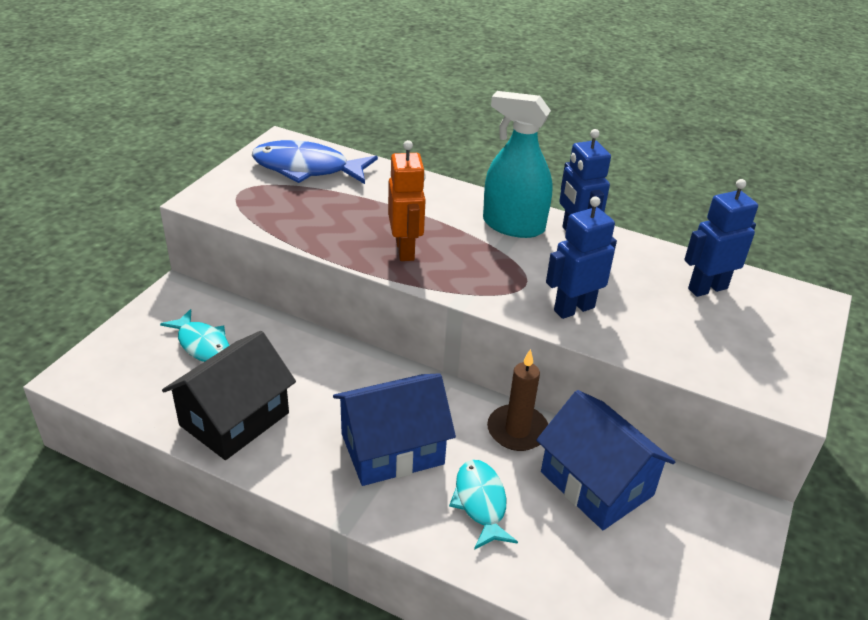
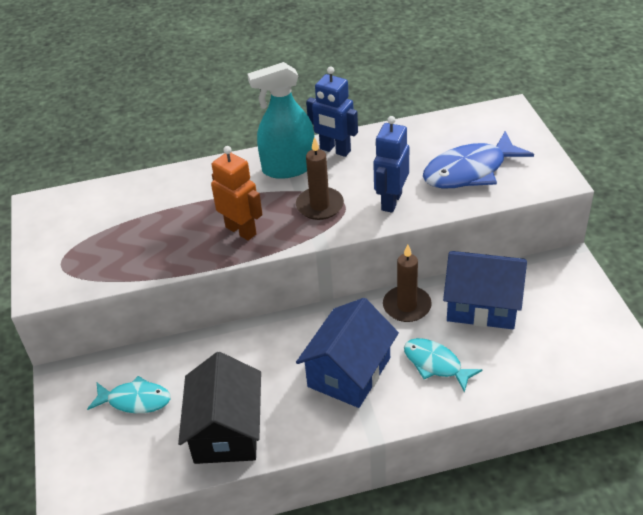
camera: 35 degrees left, 5 degrees up
(307, 169) = (89, 214): blue fish -> blue fish (469, 171)
(500, 272) = (320, 206): none -> brown candle
(707, 288) = (447, 138): blue robot -> none

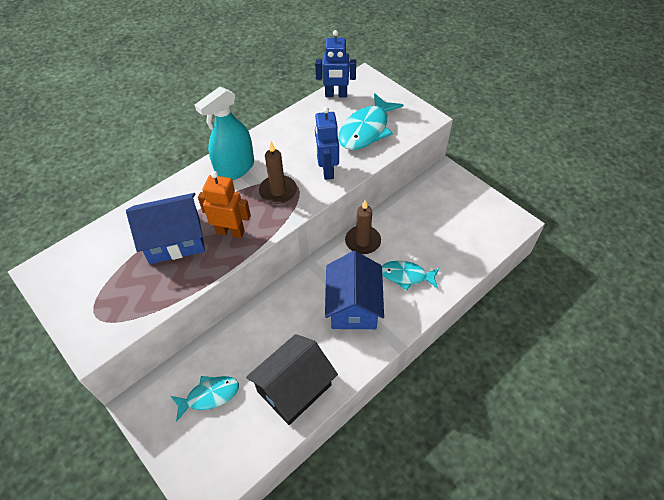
camera: 30 degrees left, 10 degrees up
(226, 431) = (294, 388): black house -> black house turned 75 degrees clockwise
(335, 150) = (261, 144): blue robot -> blue robot (336, 95)
(469, 171) = (366, 130): blue fish -> turquoise fish
(482, 305) = (410, 222): blue house -> blue house (175, 240)

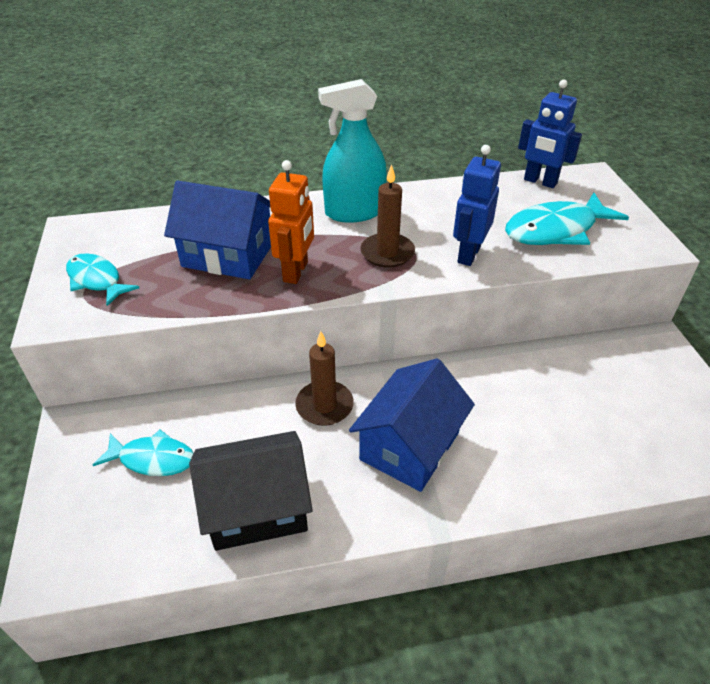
camera: 30 degrees right, 10 degrees down
(230, 232) = (296, 272): orange robot -> orange robot turned 60 degrees clockwise
(363, 241) = (477, 374): brown candle -> brown candle (324, 405)
(406, 276) = (512, 445): turquoise fish -> turquoise fish (96, 280)

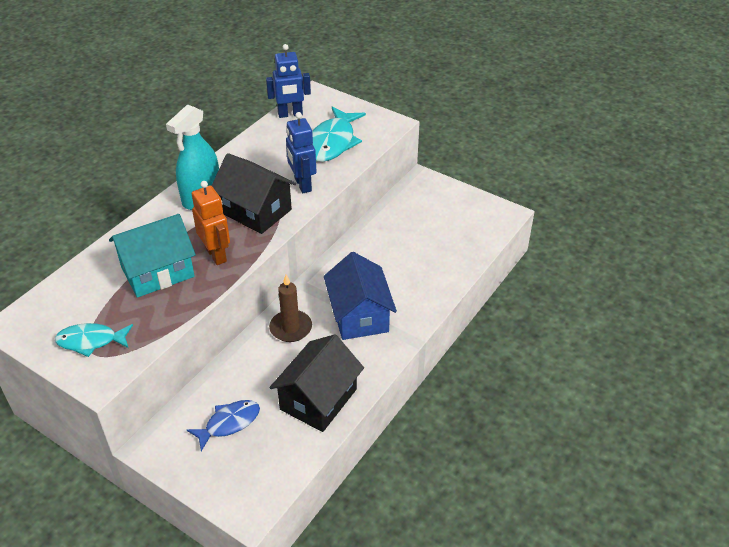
camera: 45 degrees left, 0 degrees up
(153, 459) = (229, 423): turquoise fish -> blue fish
(228, 255) = (157, 272): blue house -> turquoise house
(387, 253) = (255, 211): brown candle -> black house

